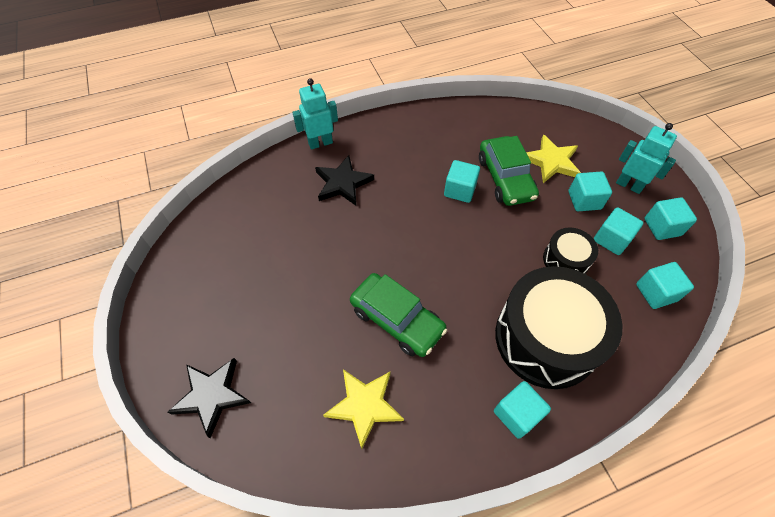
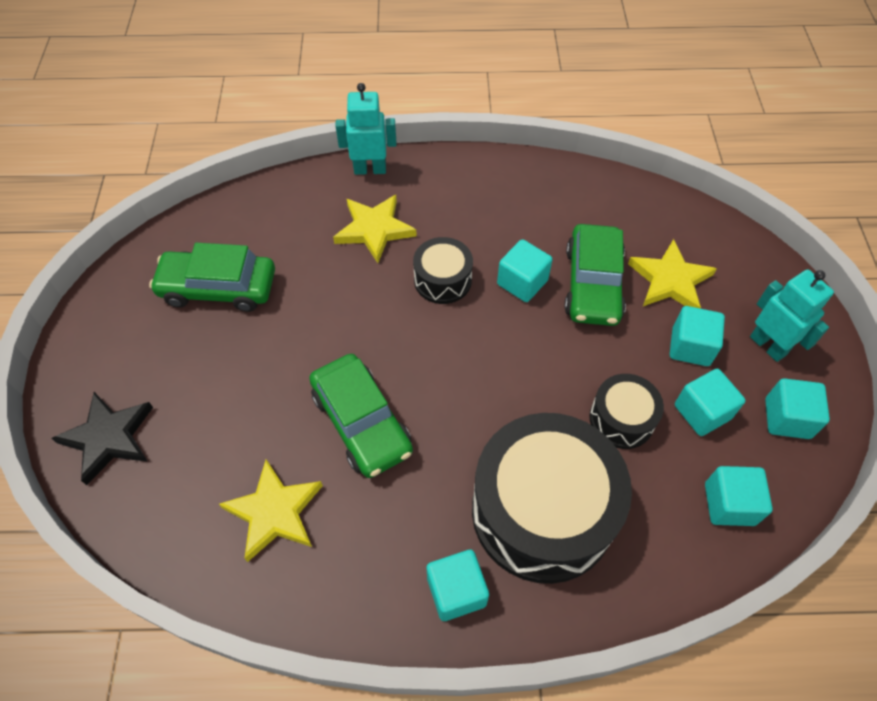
camera: 20 degrees right, 0 degrees up
(247, 257) = (218, 288): none -> green car
(343, 183) = (374, 229): black star -> yellow star
(406, 204) = (442, 280): none -> black drum

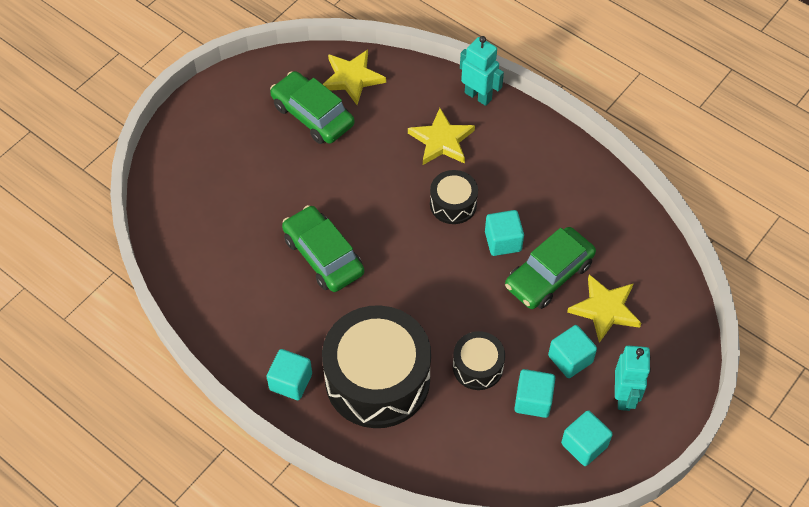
camera: 40 degrees right, 0 degrees up
(108, 438) = (182, 165): black star -> none
(274, 512) = (234, 269): yellow star -> yellow star (352, 78)
(362, 422) = (323, 255): green car -> green car turned 135 degrees clockwise
(729, 504) = (491, 460): turquoise cube -> none

